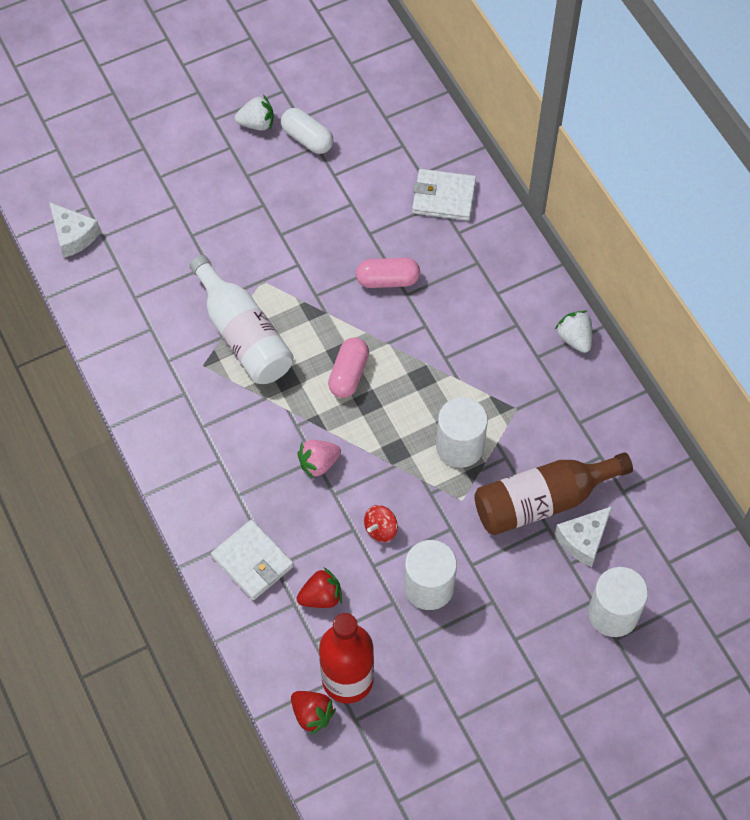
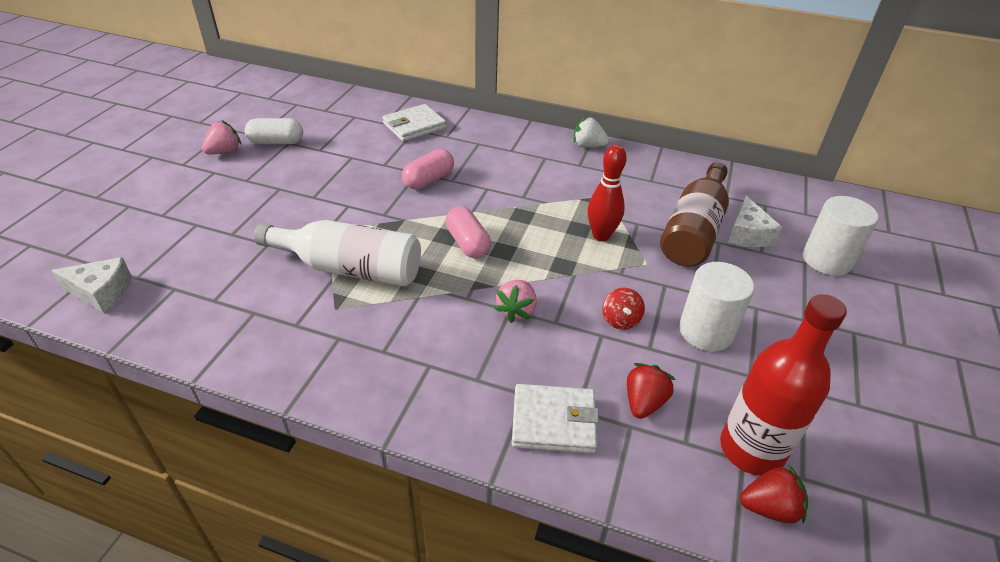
camera: 45 degrees left, 20 degrees down
(257, 123) = (224, 151): white strawberry -> pink strawberry
(460, 446) = (601, 235): white cylinder -> red bowling pin

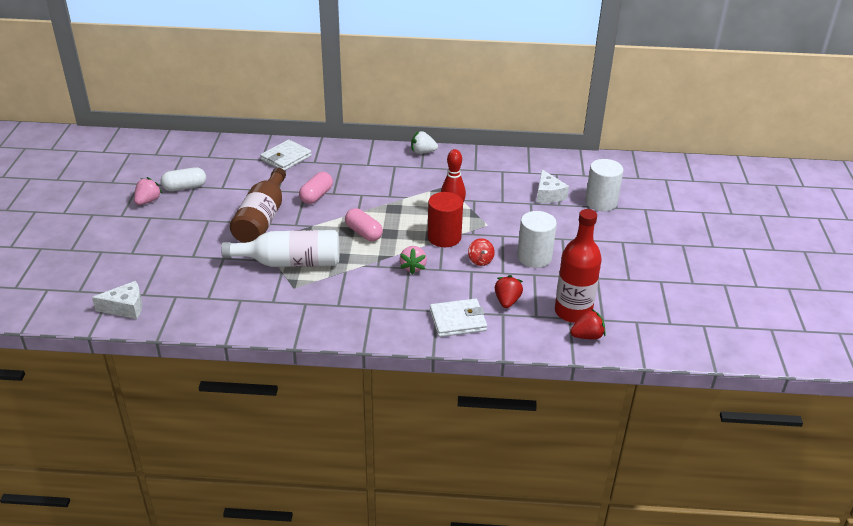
camera: 15 degrees left, 5 degrees down
(577, 271) = (444, 237): none -> red cylinder
(693, 231) = (512, 199): brown bottle -> brown bottle (262, 219)

